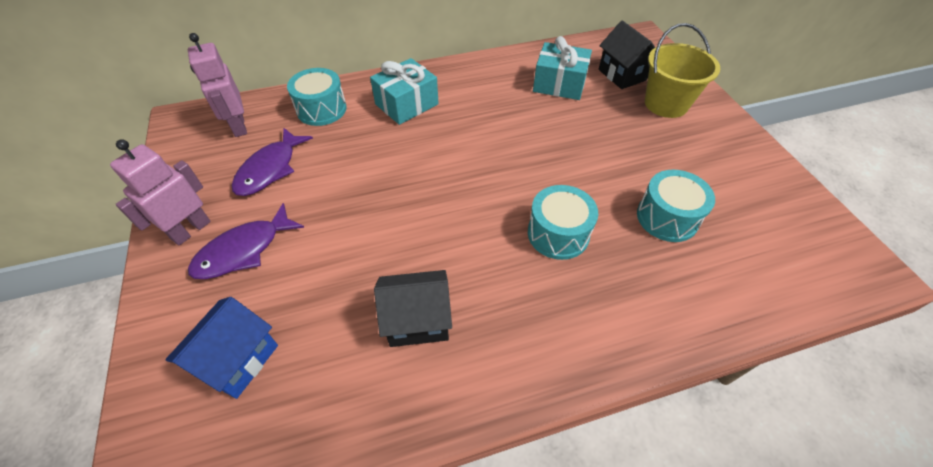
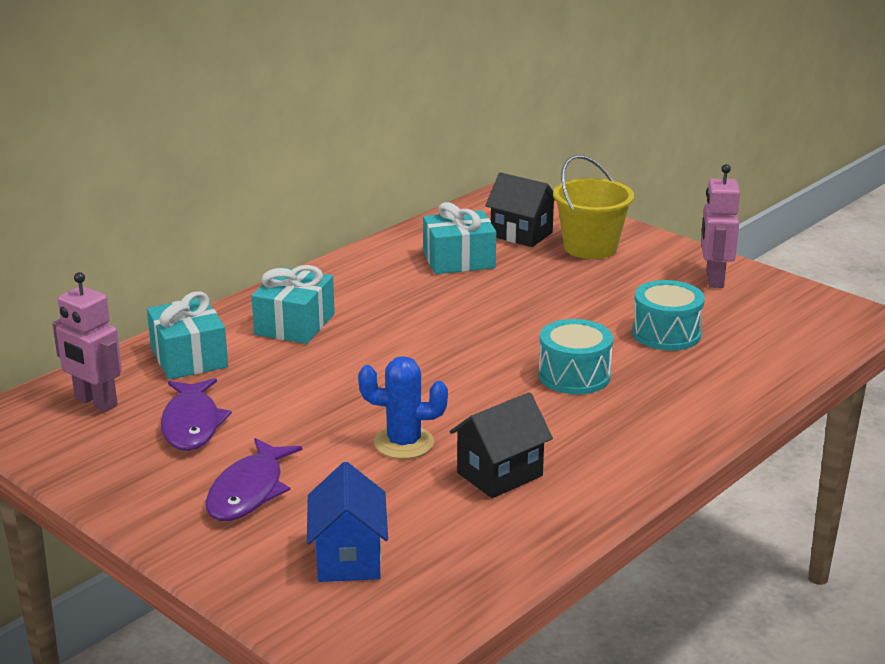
camera: 30 degrees left, 25 degrees down
(191, 230) = (160, 498): pink robot -> pink robot (714, 279)
(321, 109) = (189, 357): turquoise drum -> turquoise gift
(379, 250) = (404, 443): none -> blue cactus

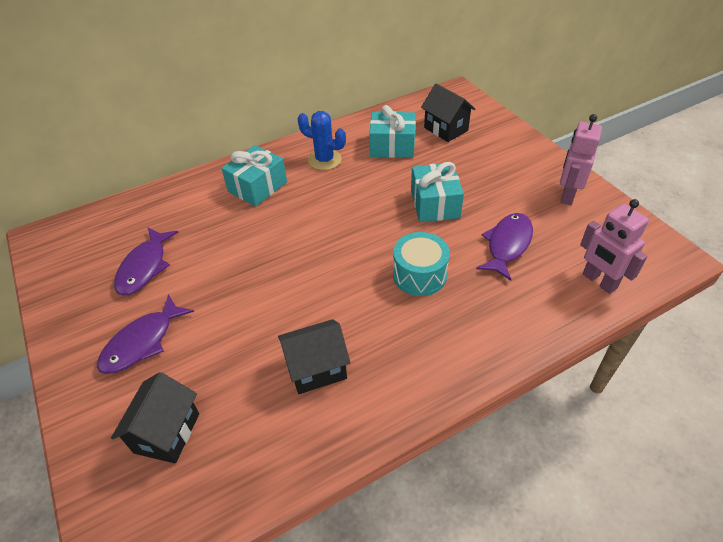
camera: 20 degrees right, 20 degrees up
(95, 402) = (101, 234): pink robot -> pink robot (599, 281)
(189, 357) = (178, 205): turquoise gift -> turquoise gift (435, 204)
(348, 558) = (167, 433): blue house -> black house
(404, 443) = (267, 318): blue cactus -> blue cactus (324, 160)
(590, 247) = (488, 149): yellow bucket -> none
(666, 333) = (507, 245): turquoise drum -> purple fish

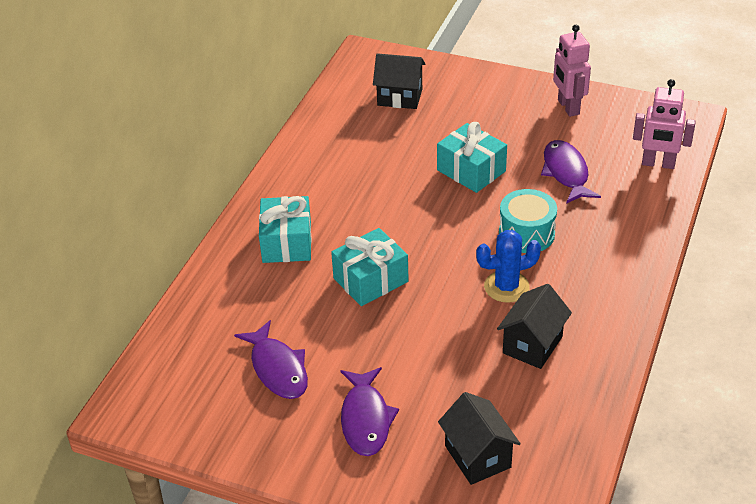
camera: 40 degrees left, 5 degrees down
(324, 160) = (320, 184): blue cactus -> blue cactus (506, 287)
(392, 146) = (369, 138): turquoise gift -> turquoise gift (370, 280)

